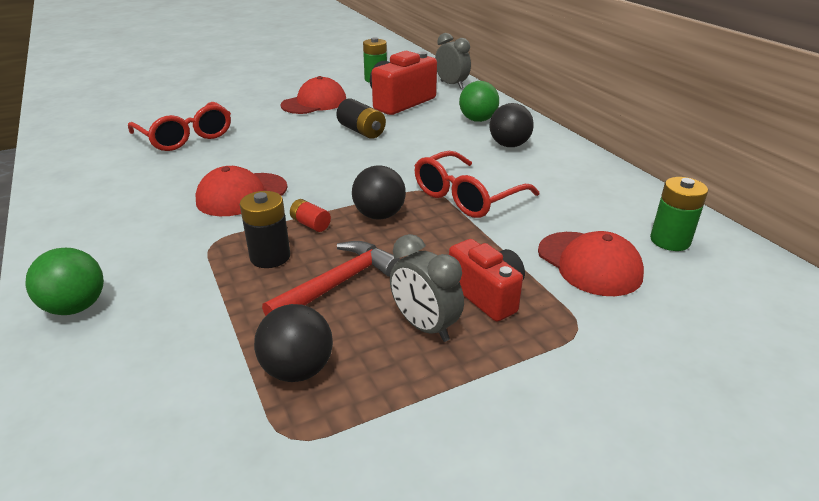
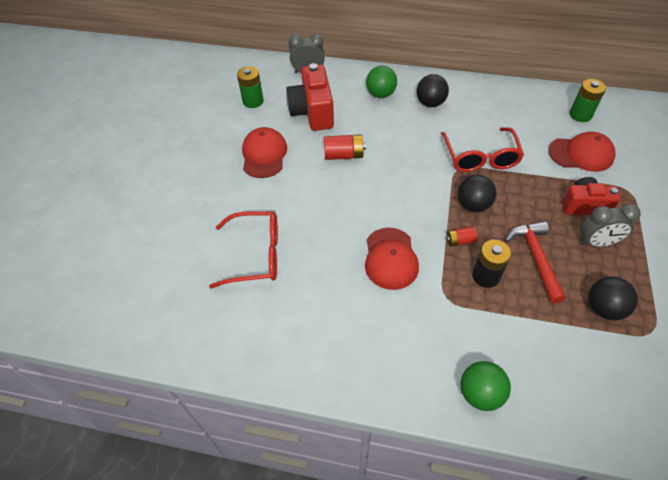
camera: 50 degrees left, 20 degrees up
(361, 131) = (344, 155): black battery -> red battery

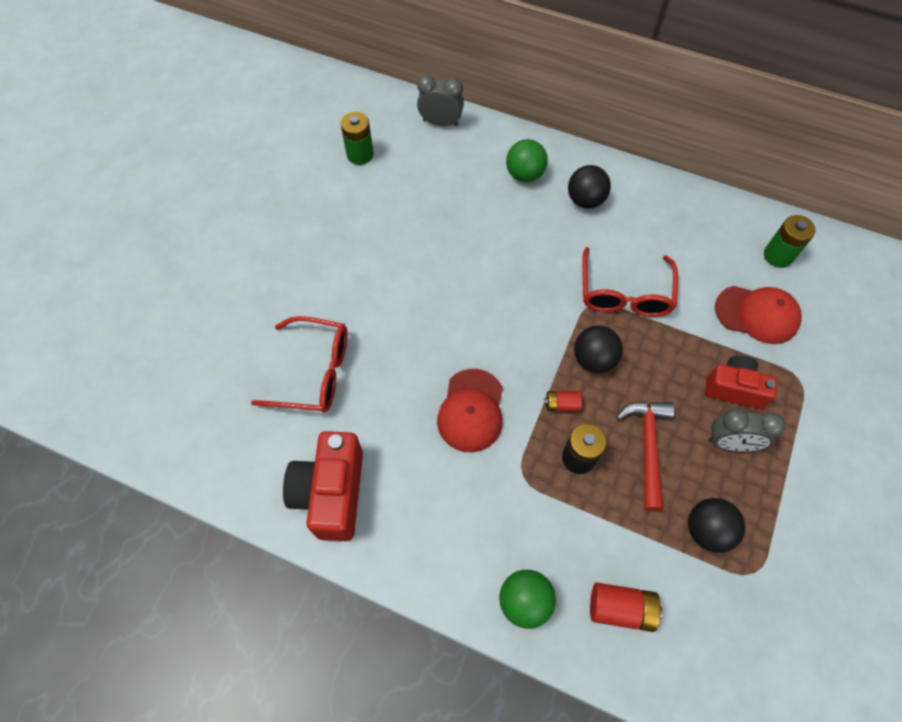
camera: 10 degrees right, 10 degrees up
(264, 155) = (355, 236): red cap -> none
(312, 112) = (431, 185): red camera -> red camera (331, 493)
(344, 155) = (453, 256): red battery -> red battery (621, 609)

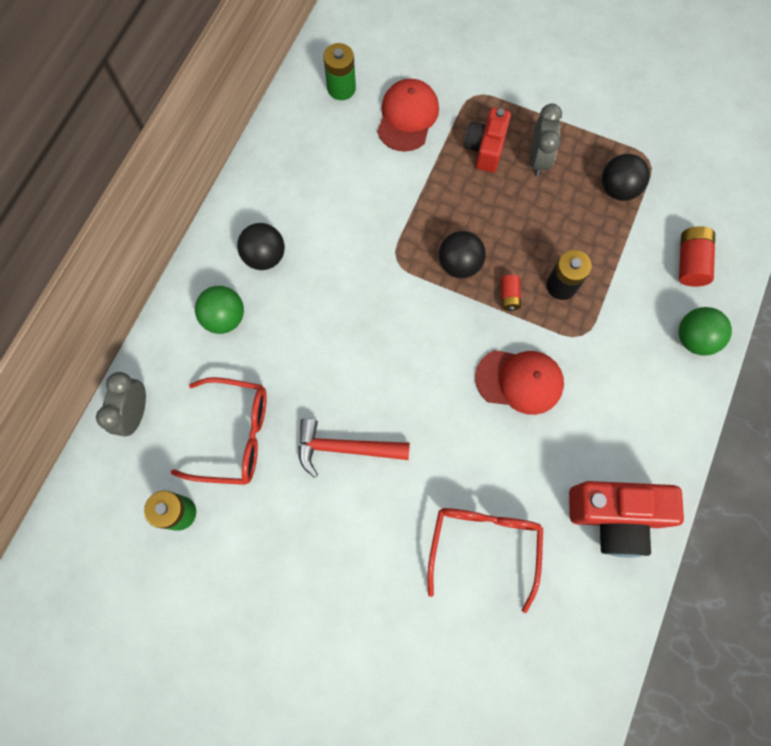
camera: 90 degrees left, 10 degrees up
(624, 294) = (385, 229): red glasses -> red glasses (235, 435)
(647, 447) = (547, 226): red hammer -> red hammer (344, 448)

